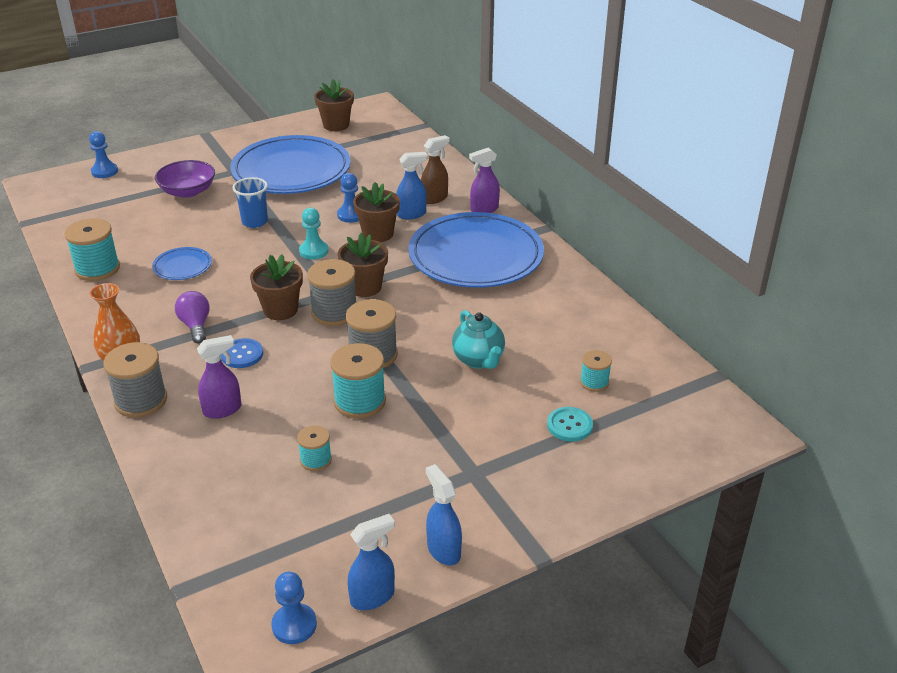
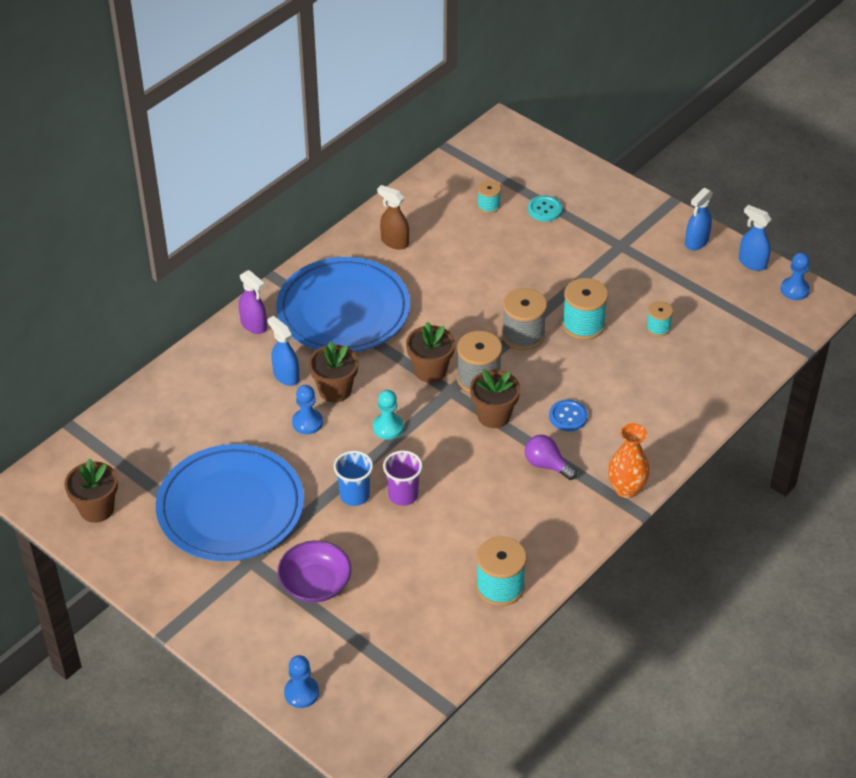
camera: 110 degrees left, 10 degrees up
(141, 400) = (659, 456): grey spool -> none
(182, 266) = (462, 518): blue plate -> none
(195, 326) = (547, 465): purple light bulb -> purple light bulb turned 75 degrees clockwise
(223, 410) = (639, 400): purple spray bottle -> none
(234, 243) = (403, 495): none -> purple cup
(434, 198) = (246, 368): brown spray bottle -> brown spray bottle (394, 242)
(479, 360) = (496, 272): turquoise teapot -> none

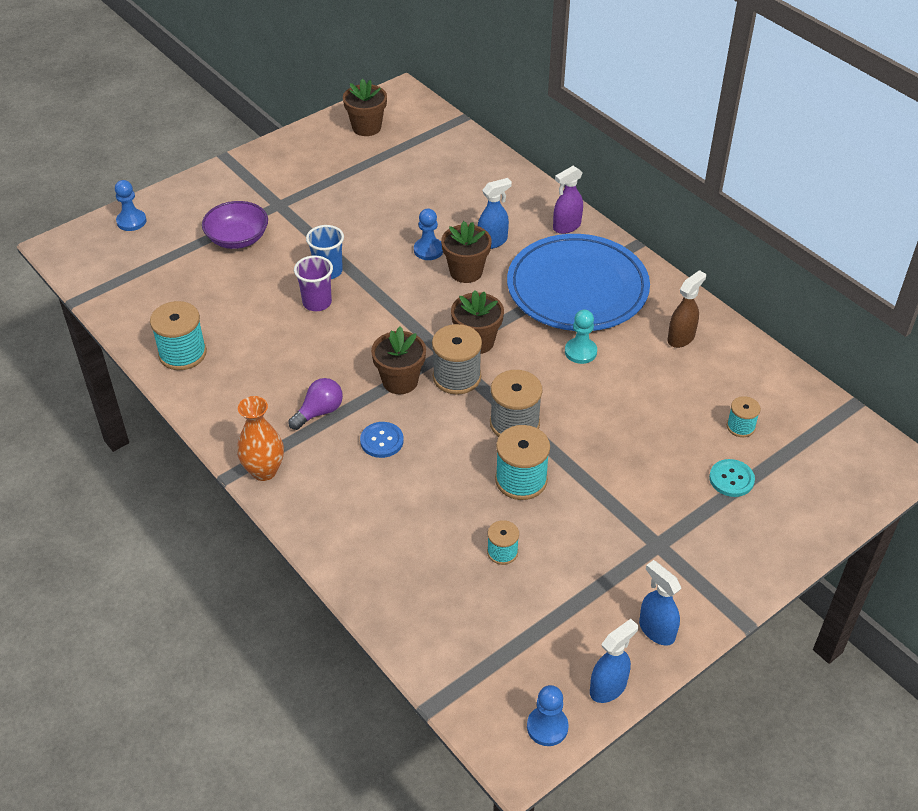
camera: 100 degrees right, 0 degrees up
(230, 508) = (341, 197): blue plate -> none
(388, 427) = (406, 302): turquoise pawn -> turquoise pawn (580, 352)

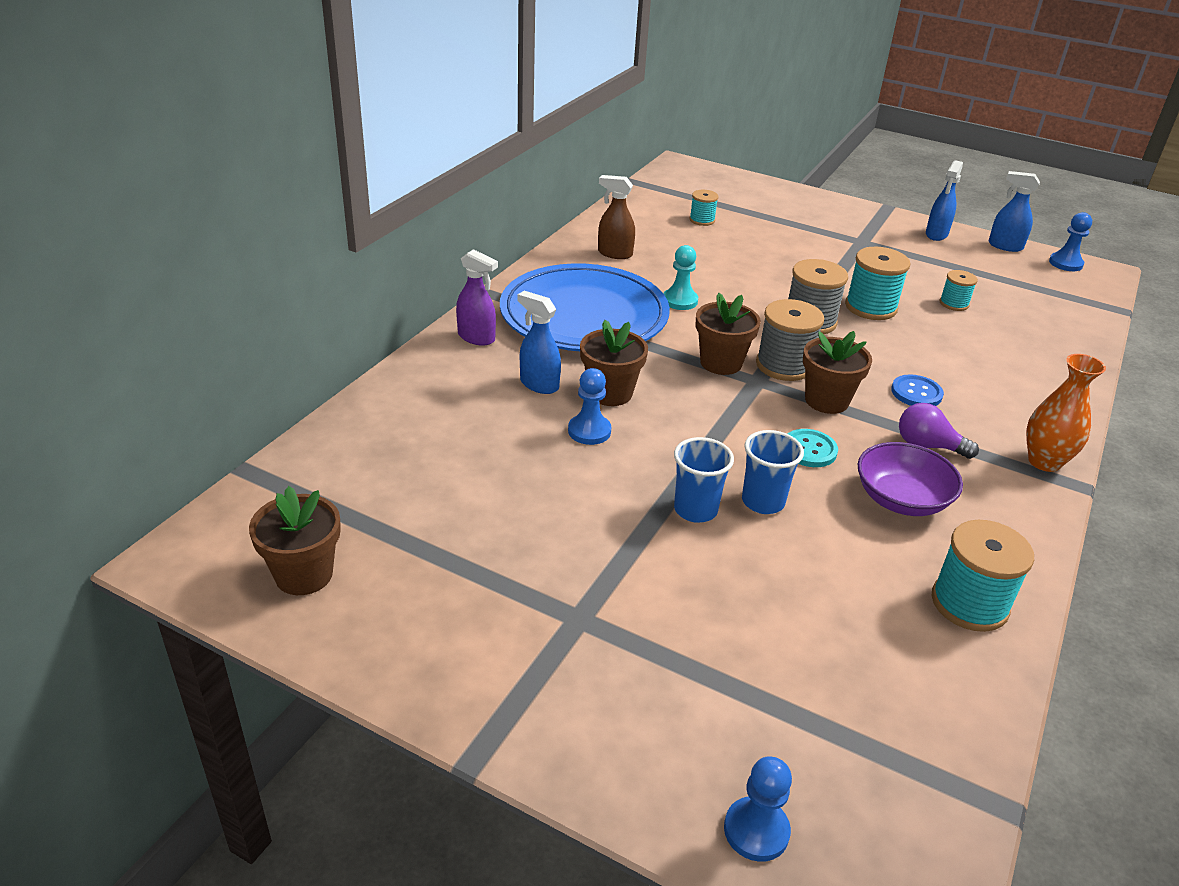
camera: 115 degrees left, 10 degrees down
(237, 238) = (695, 639): purple bowl -> purple bowl (901, 499)
(317, 303) = (763, 502): purple cup -> blue cup
(731, 479) = (763, 219): turquoise button -> turquoise button (809, 450)

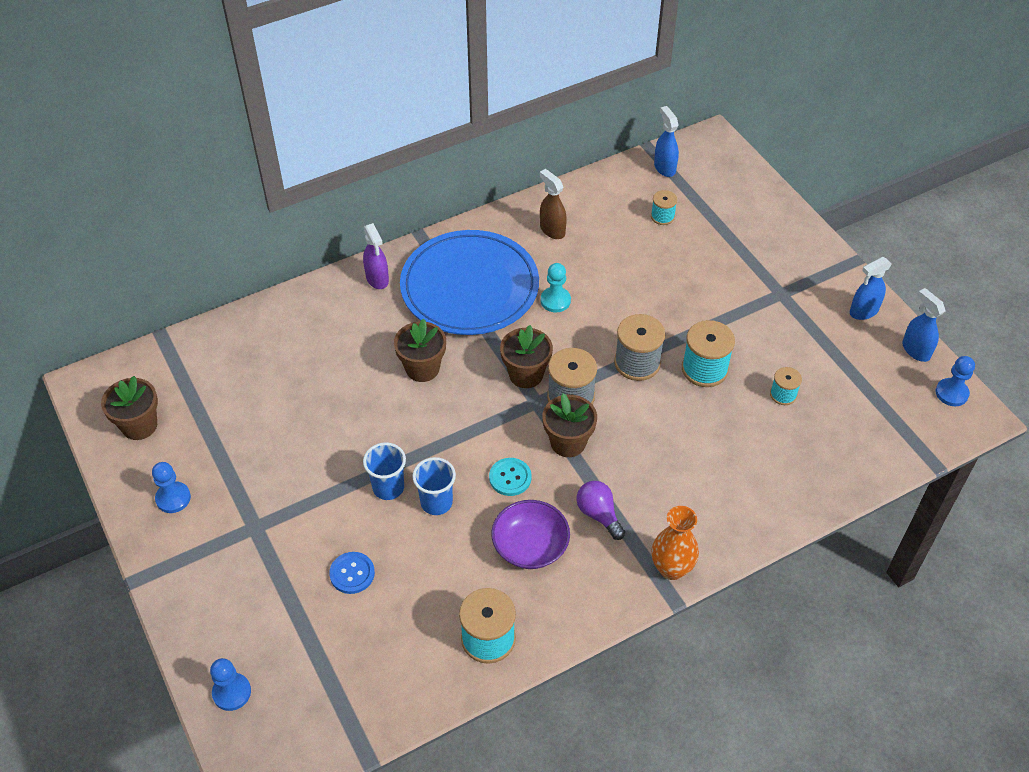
camera: 35 degrees right, 15 degrees up
(539, 384) = (382, 340): blue spray bottle -> blue spray bottle (664, 167)
(589, 431) = (379, 395): blue pawn -> blue pawn (173, 498)
(916, 393) = (645, 466): blue button -> blue button (352, 573)

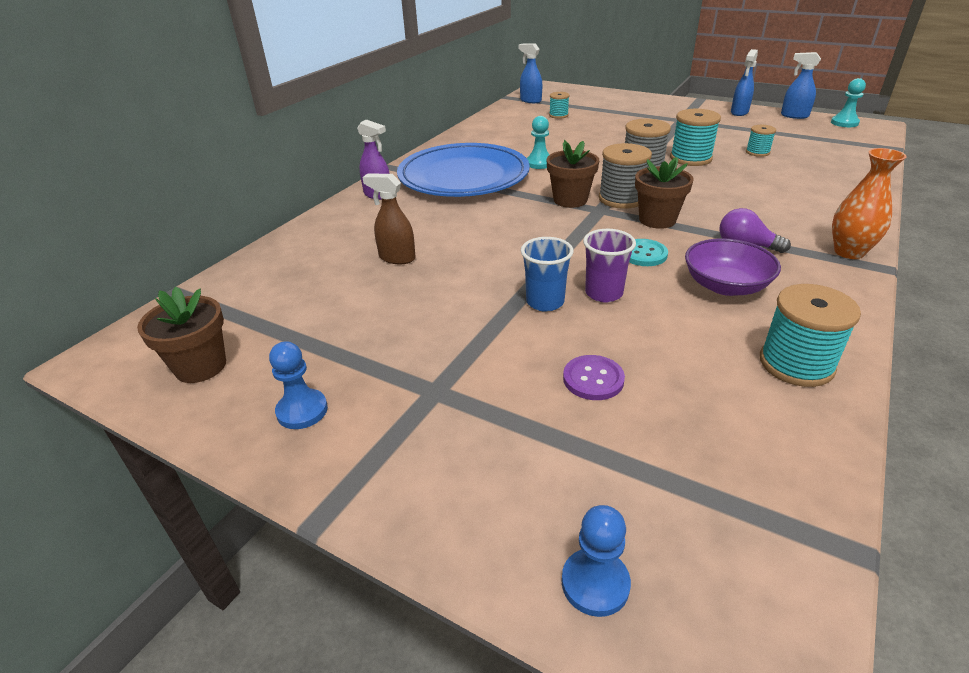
camera: 30 degrees left, 15 degrees down
(352, 573) = (593, 379): blue button -> purple button
(422, 368) = (479, 224): brown flower pot -> none
(436, 502) = (604, 293): blue cup -> purple cup
(552, 230) = (491, 138): brown spray bottle -> brown spray bottle (396, 258)
(951, 393) = (844, 123): blue pawn -> turquoise pawn

